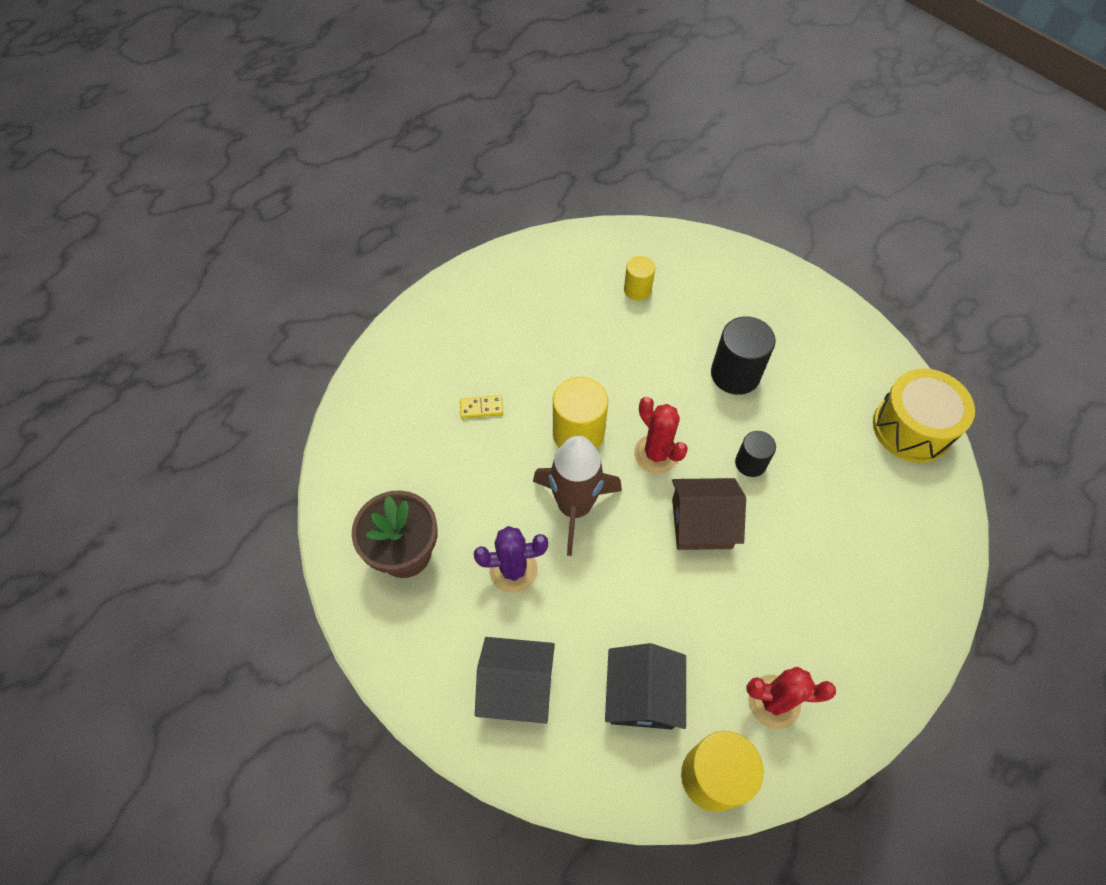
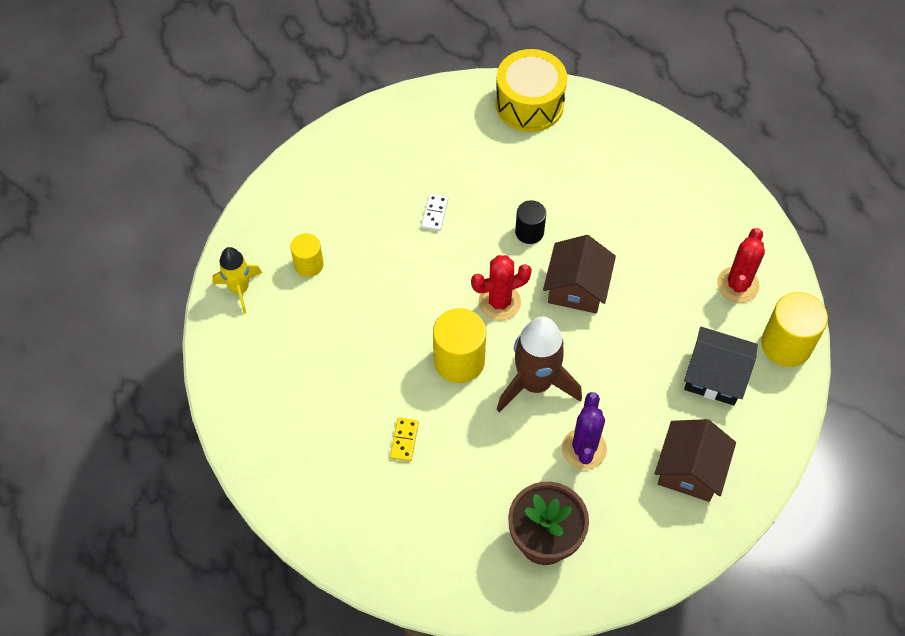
camera: 75 degrees left, 0 degrees up
(516, 686) = (690, 470): black house -> brown house
(593, 248) = (239, 289): none -> yellow rocket
(735, 374) = (435, 213): black cylinder -> white domino

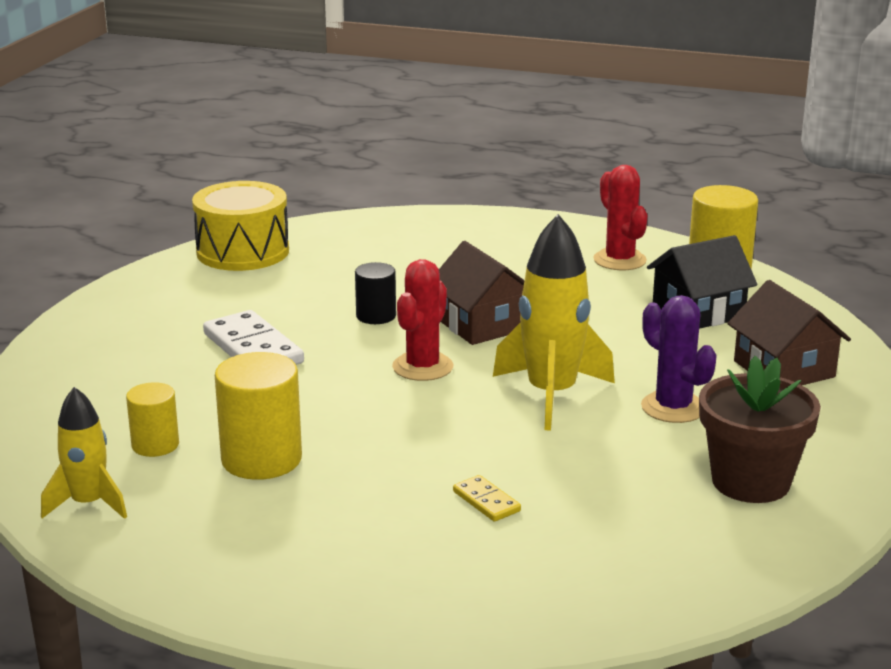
camera: 45 degrees left, 35 degrees down
(435, 213) = (253, 348): white domino -> white domino, size x1.96
(459, 361) = (448, 421): yellow cylinder -> yellow cylinder (261, 459)
(535, 383) = (552, 395): brown rocket -> yellow rocket

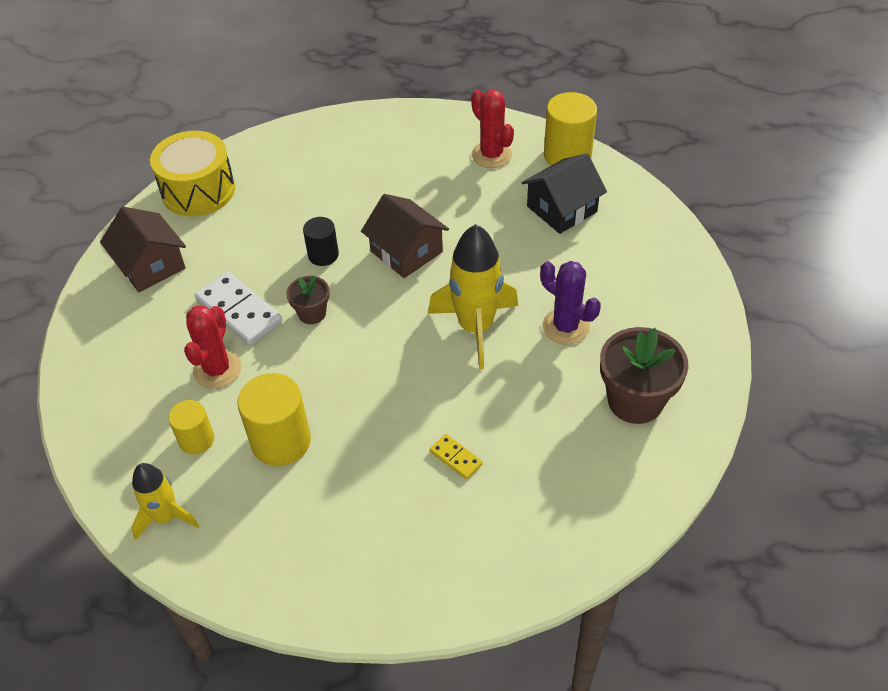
camera: 10 degrees left, 25 degrees up
(343, 360) = (312, 313): none -> brown flower pot
(422, 367) = (373, 311): red cactus -> red cactus (217, 369)
(784, 369) = (635, 268): brown house -> brown house (150, 265)

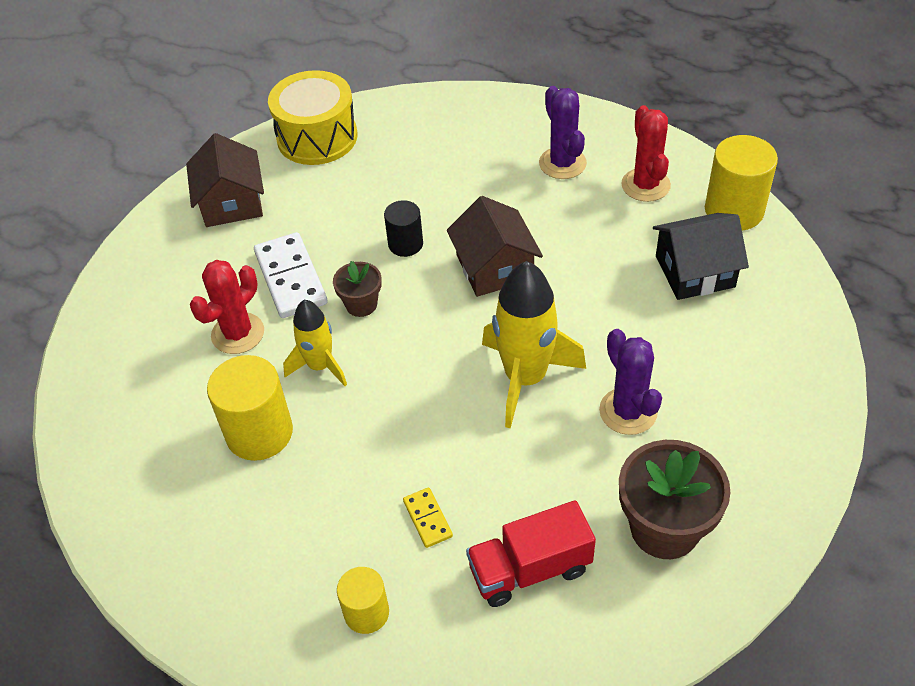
camera: 25 degrees right, 0 degrees up
(166, 517) = (111, 471): yellow rocket -> yellow rocket (320, 366)
(196, 440) = (180, 401): yellow cylinder -> yellow cylinder (366, 612)
(418, 156) = (562, 163): none -> purple cactus
(553, 466) = (530, 569): none -> red truck

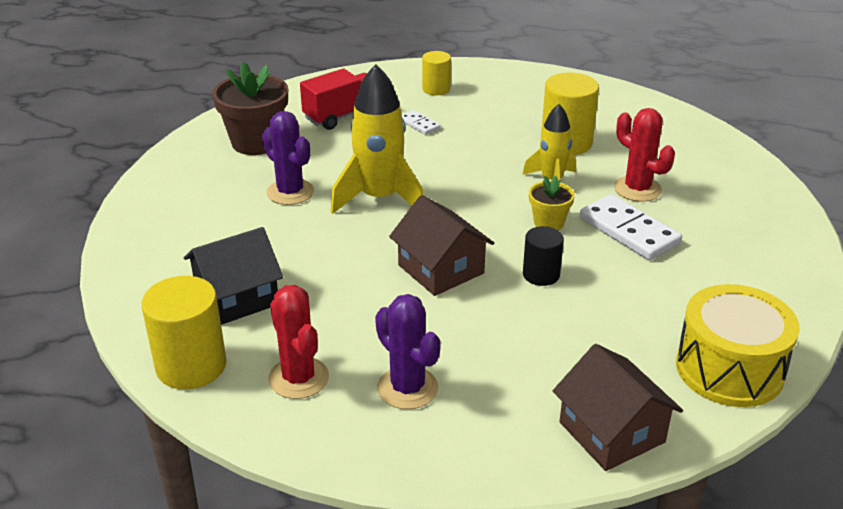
camera: 160 degrees right, 15 degrees down
(231, 203) = (751, 282): brown house -> brown house (611, 432)
(238, 333) = (637, 189): red cactus -> red cactus turned 60 degrees counterclockwise
(361, 304) = (548, 223): brown flower pot -> yellow flower pot
(427, 519) = (419, 124): yellow domino -> white domino

